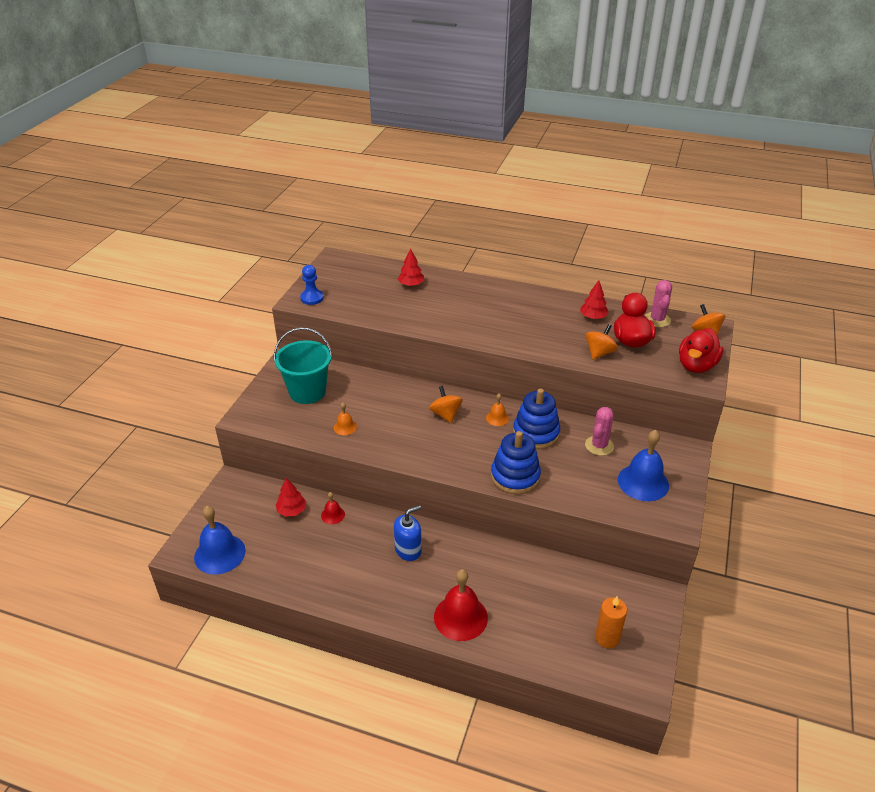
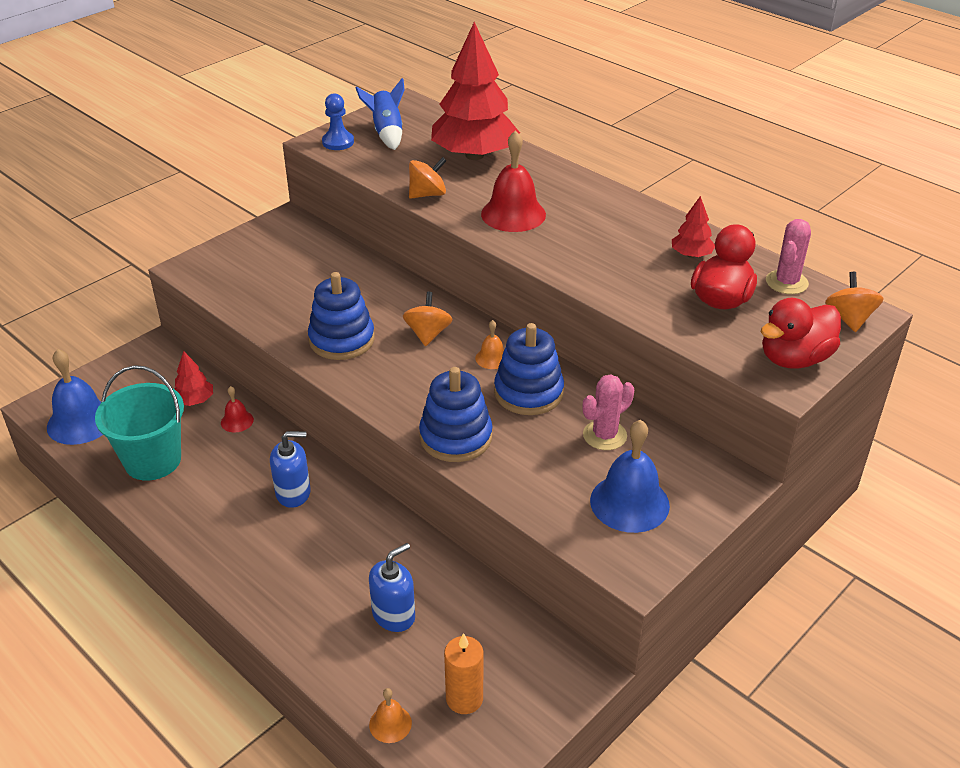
camera: 25 degrees right, 0 degrees up
(307, 392) = (281, 259): turquoise bucket -> turquoise bucket (153, 460)
(340, 283) = (387, 133): none -> blue rocket
(345, 427) = (292, 312): orange bell -> orange bell (390, 724)
(393, 435) = (342, 340): none -> blue stacking toy
(411, 284) = (474, 155): red tree -> red tree, size x2.30
(460, 617) = (294, 597): red bell -> red bell (513, 214)
(529, 604) = (394, 615): none -> blue soap dispenser
(599, 353) = (660, 302): orange spinning top -> orange spinning top (427, 194)

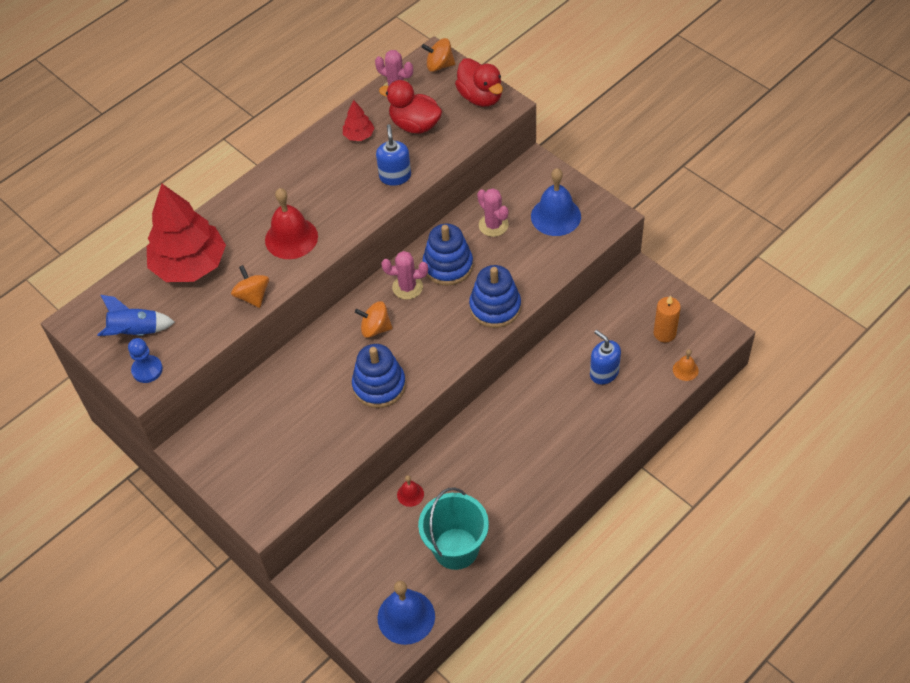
camera: 85 degrees left, 15 degrees up
(194, 400) = (382, 531): red tree -> none
(293, 493) = (493, 444): blue soap dispenser -> blue soap dispenser (395, 176)
(492, 358) = (407, 287): orange bell -> pink cactus

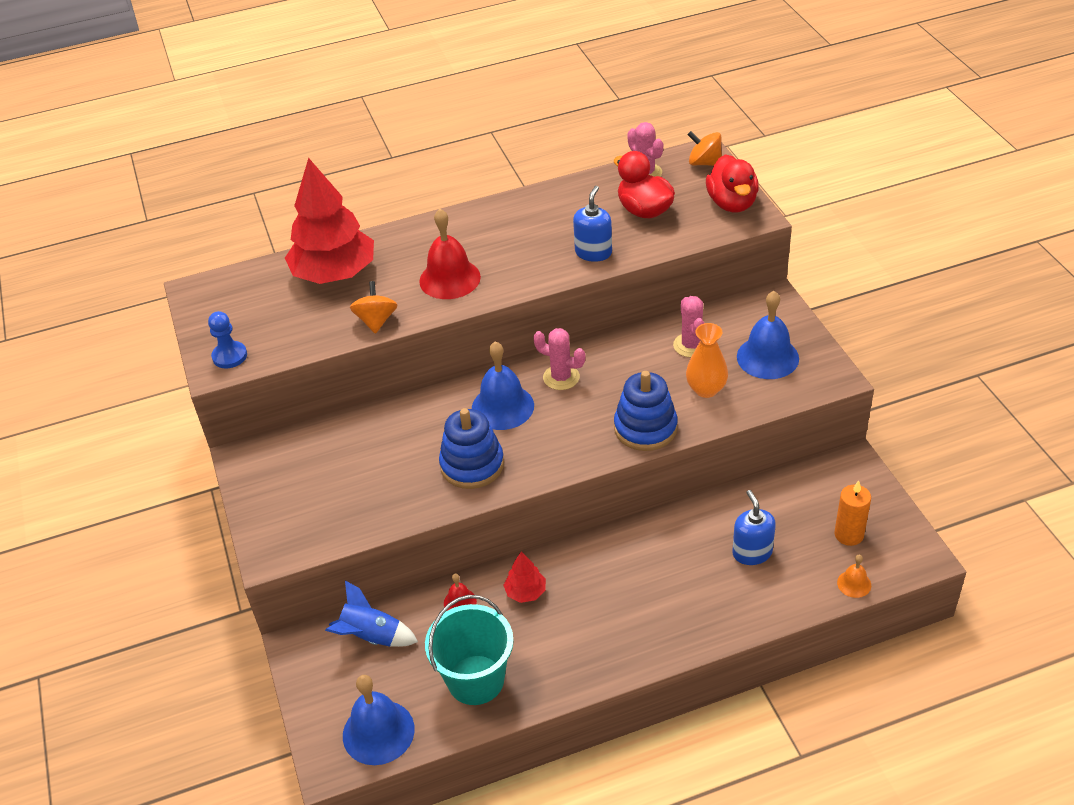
camera: 25 degrees right, 10 degrees down
(136, 332) = (243, 318): blue rocket -> blue rocket (372, 637)
(359, 135) = (579, 204): red tree -> red tree (526, 592)
(375, 328) = (502, 407): orange spinning top -> blue bell
(448, 266) = (617, 370): blue stacking toy -> none
(523, 259) = (706, 389): none -> orange vase

